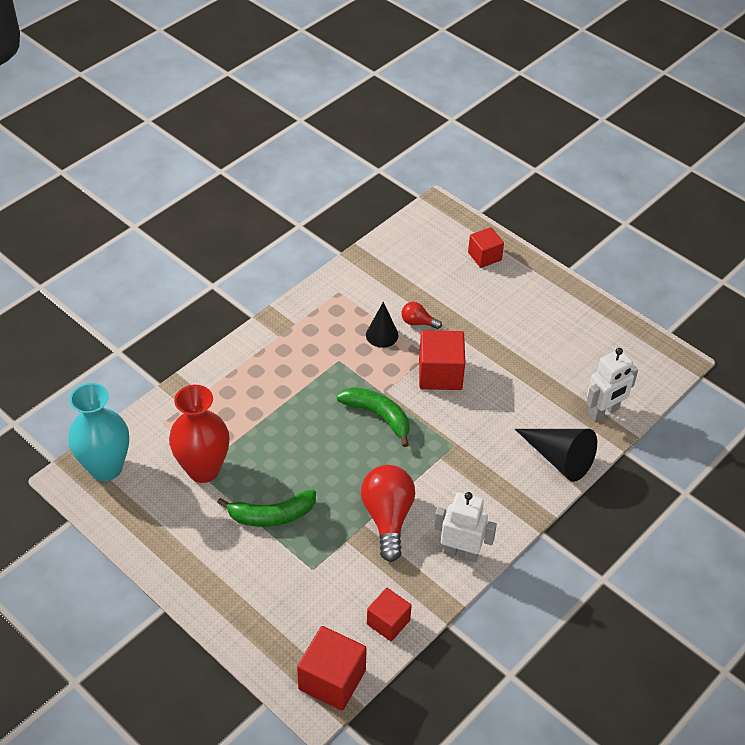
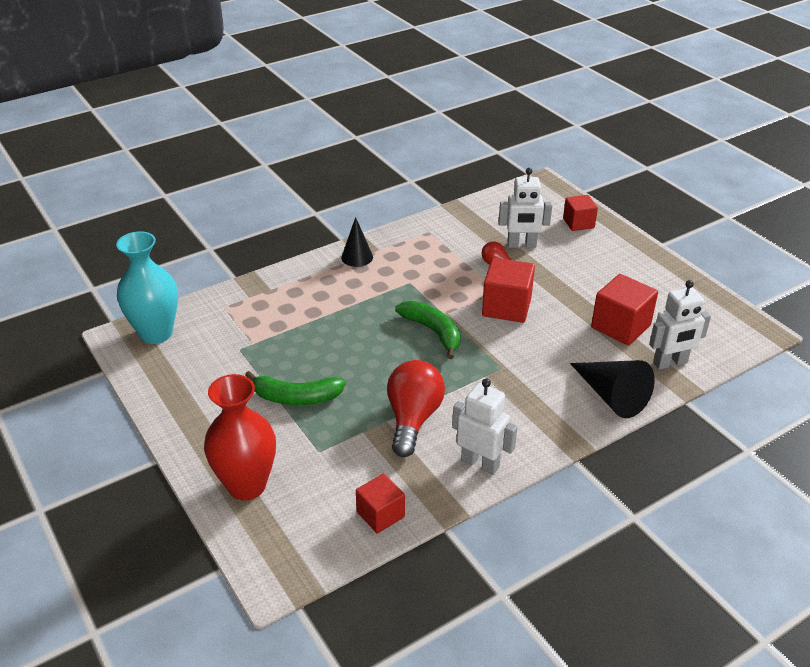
camera: 15 degrees right, 10 degrees down
(203, 469) = (246, 349): red vase -> red vase (247, 485)
(332, 680) = (300, 559): red cube -> red cube (621, 326)
(382, 335) = (459, 269): black cone -> black cone (357, 257)
(435, 294) = (521, 245): none -> white robot

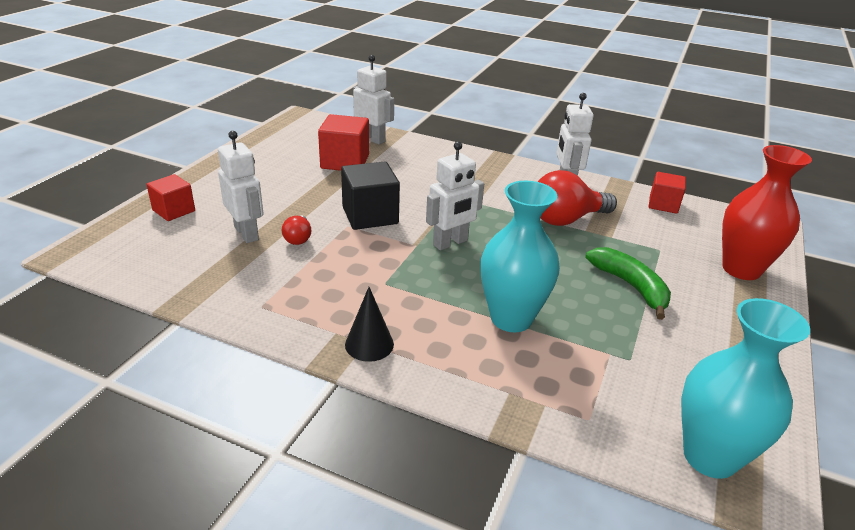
camera: 125 degrees left, 5 degrees down
(324, 319) = (511, 318): none -> turquoise vase
(433, 332) = (450, 243): green banana -> white robot
(506, 307) = (370, 215): red cube -> black cube
(611, 396) = (435, 152): black cone -> none

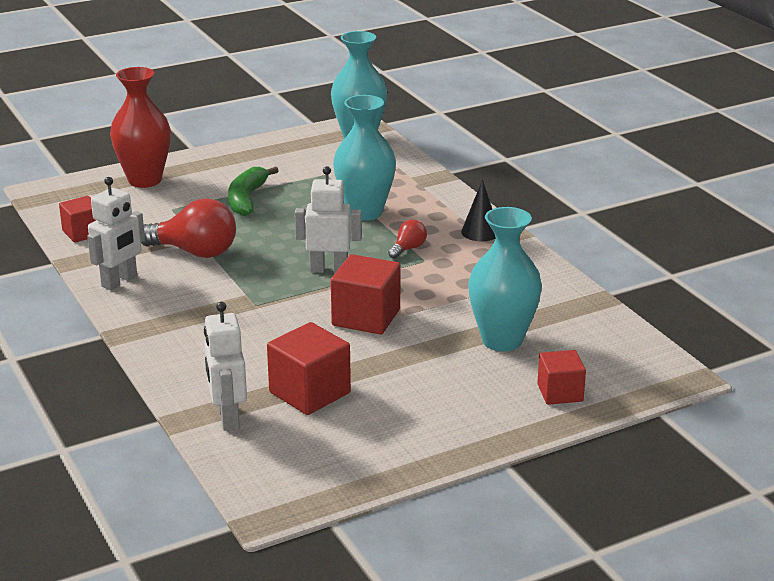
camera: 140 degrees left, 5 degrees down
(247, 233) = (502, 340): white robot -> turquoise vase
(298, 238) = (458, 319): red light bulb -> red light bulb (408, 249)
(370, 215) = (366, 317): black cube -> red cube

